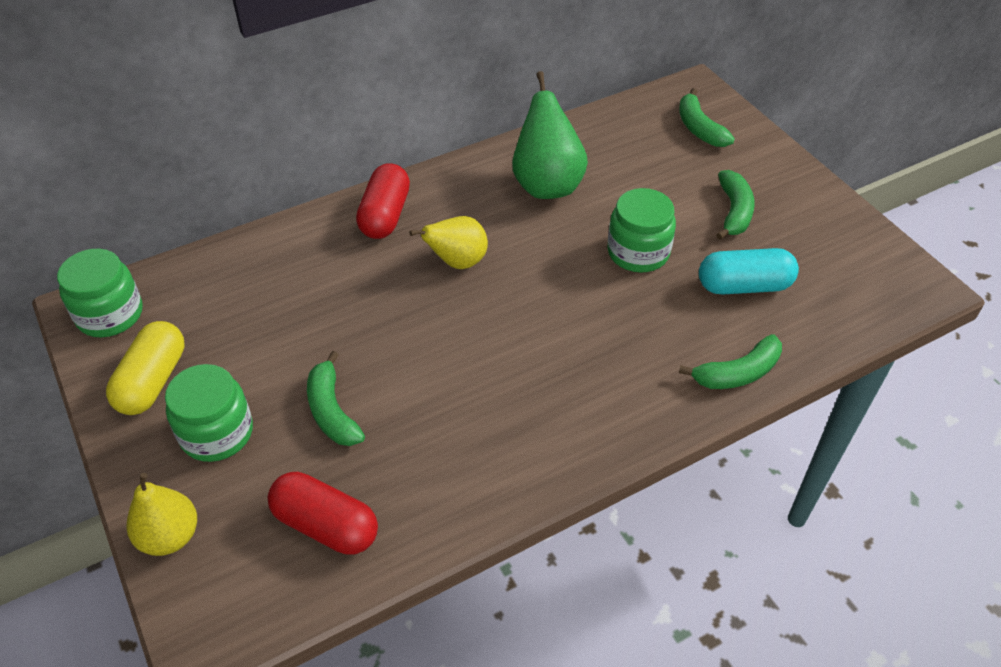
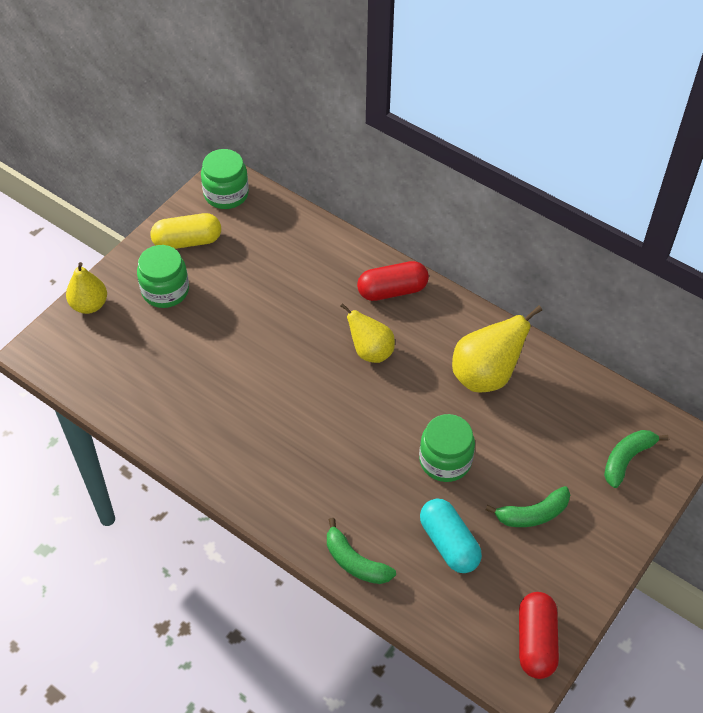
camera: 65 degrees right, 5 degrees up
(326, 525) = (126, 373): red capsule -> red capsule (536, 641)
(332, 411) = (207, 338): green banana -> none
(547, 184) = (485, 375): green pear -> yellow pear

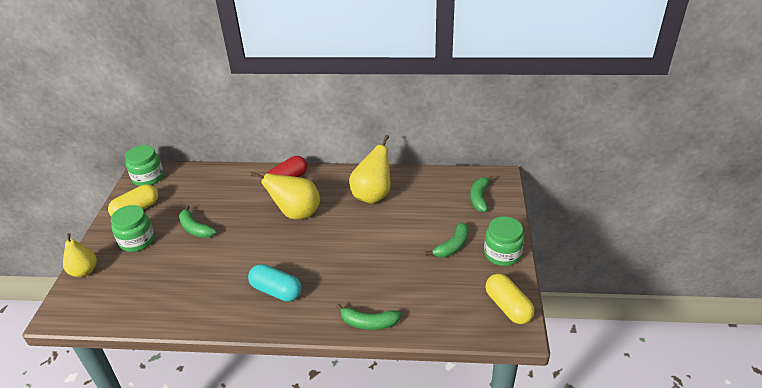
camera: 30 degrees left, 15 degrees down
(239, 308) = (195, 228): none -> green banana
(370, 351) = (296, 213): yellow pear -> yellow pear, size x1.50
(445, 460) = (382, 244): green jar -> green jar (502, 254)
(449, 543) = (418, 284): turquoise capsule -> turquoise capsule (276, 291)
(536, 641) = (508, 307): red capsule -> yellow capsule

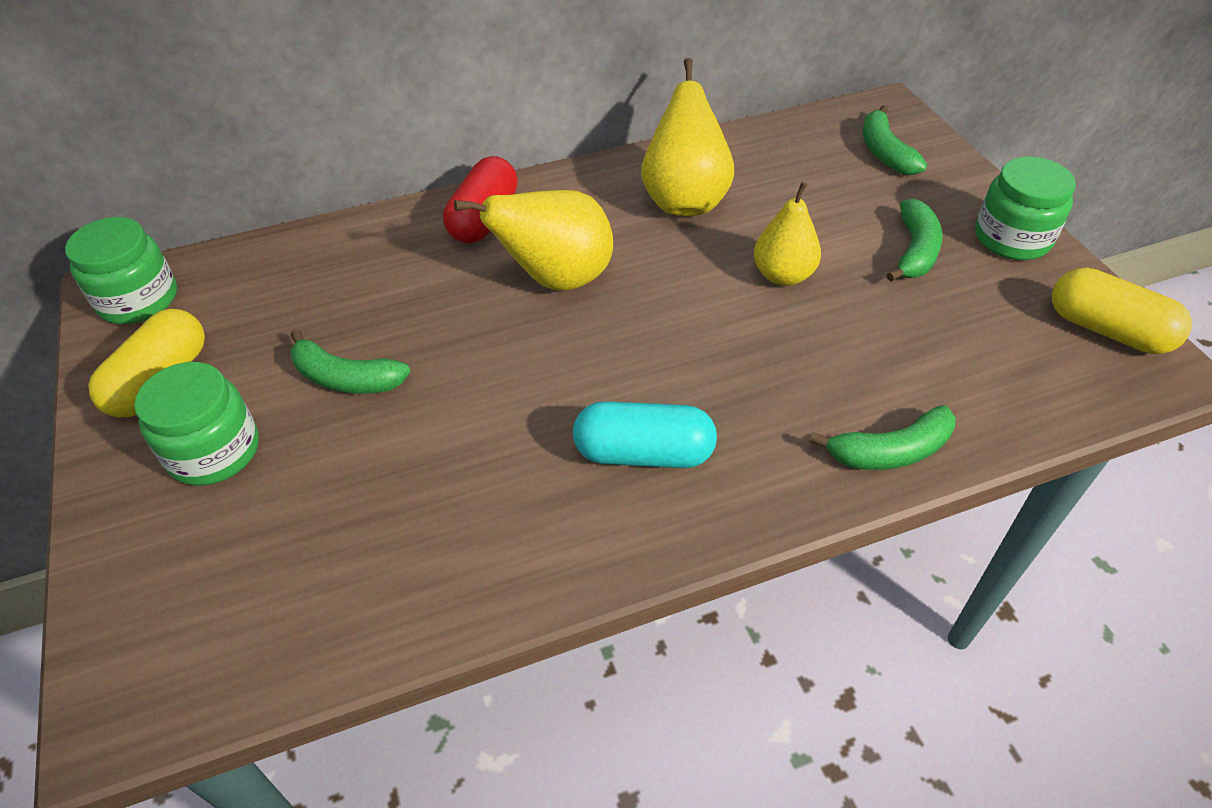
camera: 25 degrees left, 10 degrees up
(84, 271) = (117, 573): yellow pear -> yellow pear (783, 275)

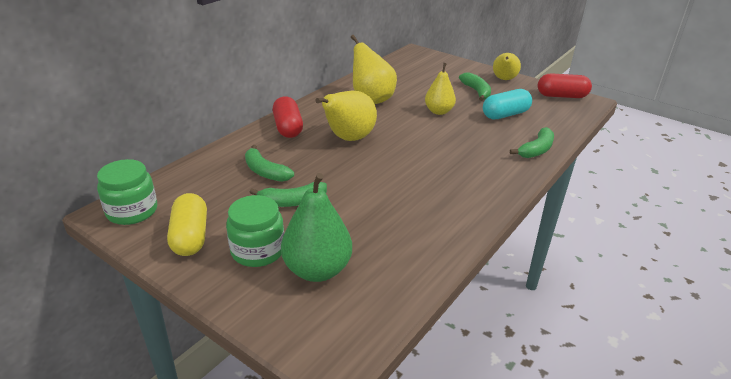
camera: 35 degrees left, 15 degrees down
(253, 532) = (317, 270): none -> green pear
(644, 453) = (453, 181): turquoise capsule -> turquoise capsule (505, 114)
(885, 152) = (431, 65): green banana -> green banana (265, 172)
(1012, 238) = (504, 79): green jar -> yellow pear
(1107, 330) = (561, 96): yellow capsule -> red capsule

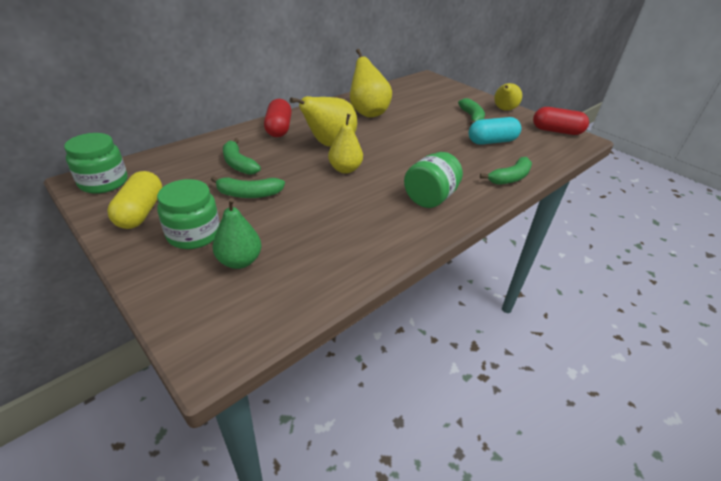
camera: 10 degrees right, 5 degrees up
(317, 270) = (239, 261): green pear -> green pear, size x0.67
(439, 111) = (427, 131): yellow pear -> yellow pear (345, 169)
(470, 180) = (430, 198): none -> green jar

